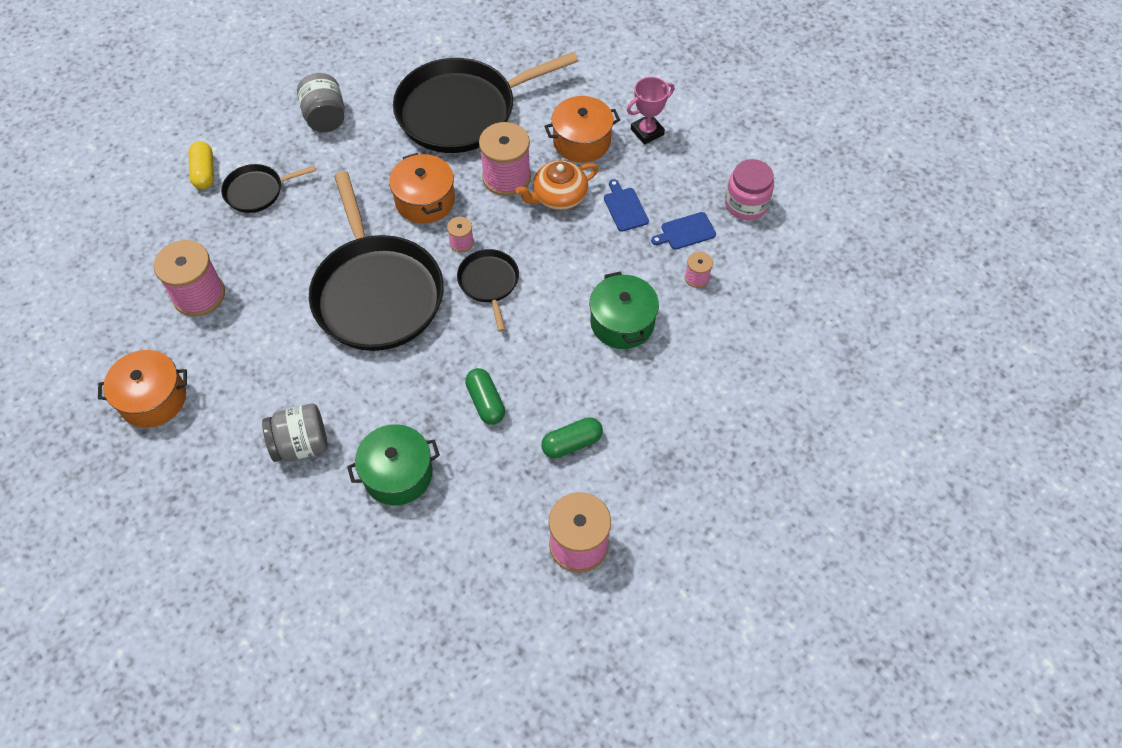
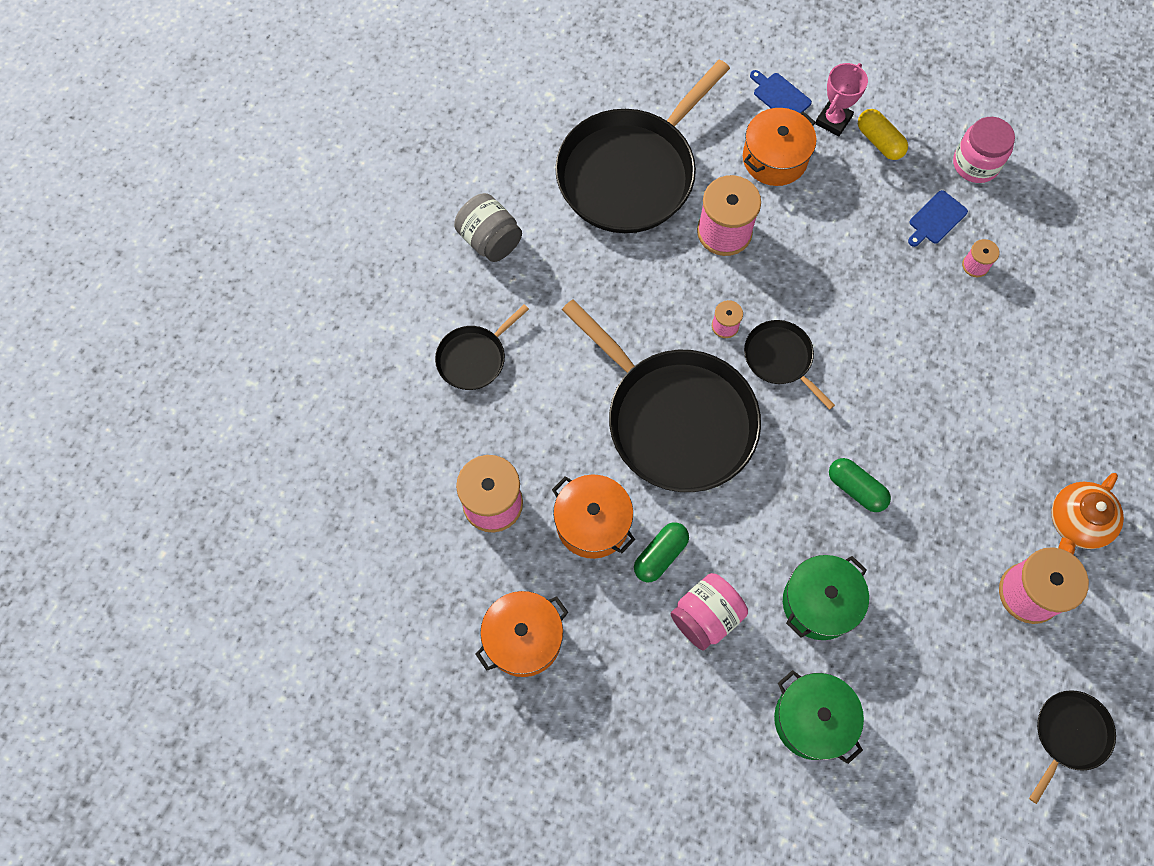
camera: 25 degrees left, 10 degrees up
(204, 172) = (401, 360): yellow capsule -> yellow capsule (879, 141)
(301, 444) = (706, 616): grey jar -> pink jar
(425, 200) = (658, 294): orange pot -> orange pot (592, 523)
(539, 674) = (1069, 735): none -> black pan
(558, 196) = (790, 232): orange teapot -> orange teapot (1077, 522)
(571, 443) = (962, 494): green capsule -> green capsule (660, 555)
(622, 322) = (934, 345): green pot -> green pot (812, 719)
(625, 208) = (862, 217): blue cutting board -> blue cutting board (780, 96)

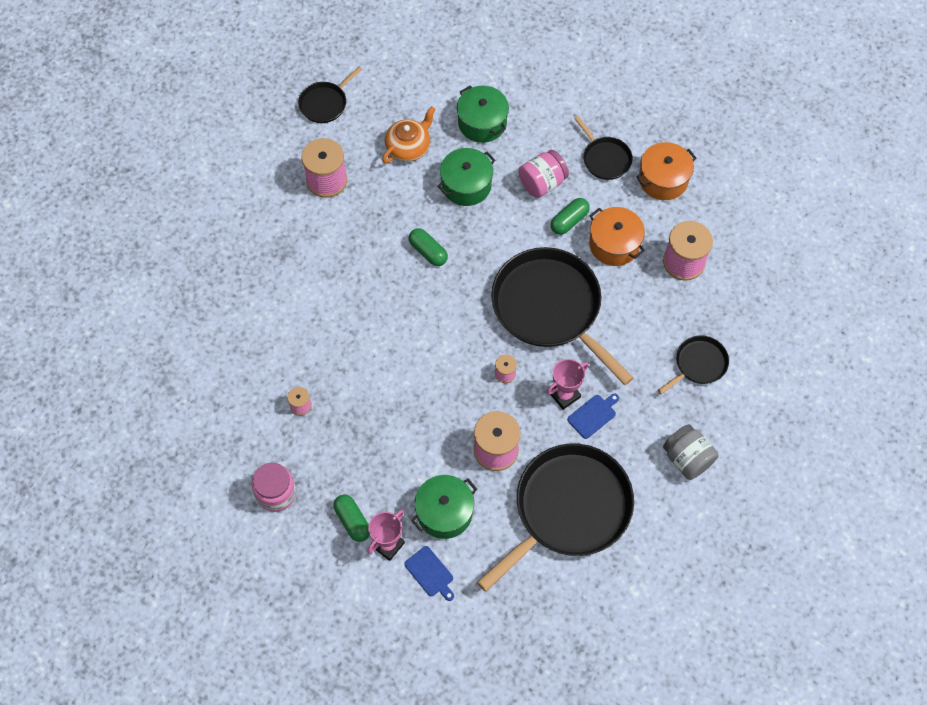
camera: 175 degrees left, 5 degrees down
(646, 304) = (564, 395): none -> pink trophy
(775, 158) = (444, 512): orange pot -> green pot
(780, 359) = (466, 345): black pan -> black pan (605, 158)
(879, 141) = (352, 521): yellow capsule -> green capsule
(936, 219) = (322, 447): blue cutting board -> blue cutting board (593, 415)
(1077, 522) = (281, 219): orange teapot -> orange teapot (408, 147)

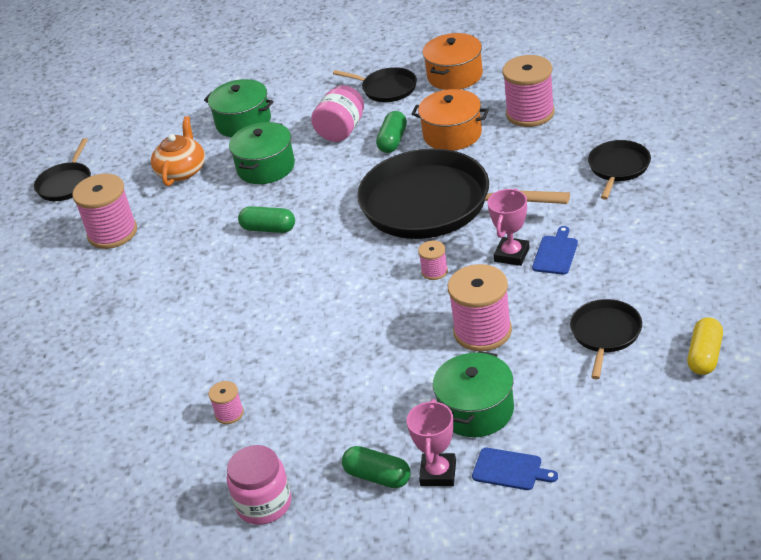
camera: 25 degrees left, 25 degrees down
(568, 509) = (605, 334): black pan -> black pan, size x0.47
(613, 573) = (705, 356): none -> yellow capsule
(687, 458) = (681, 234): grey jar -> none

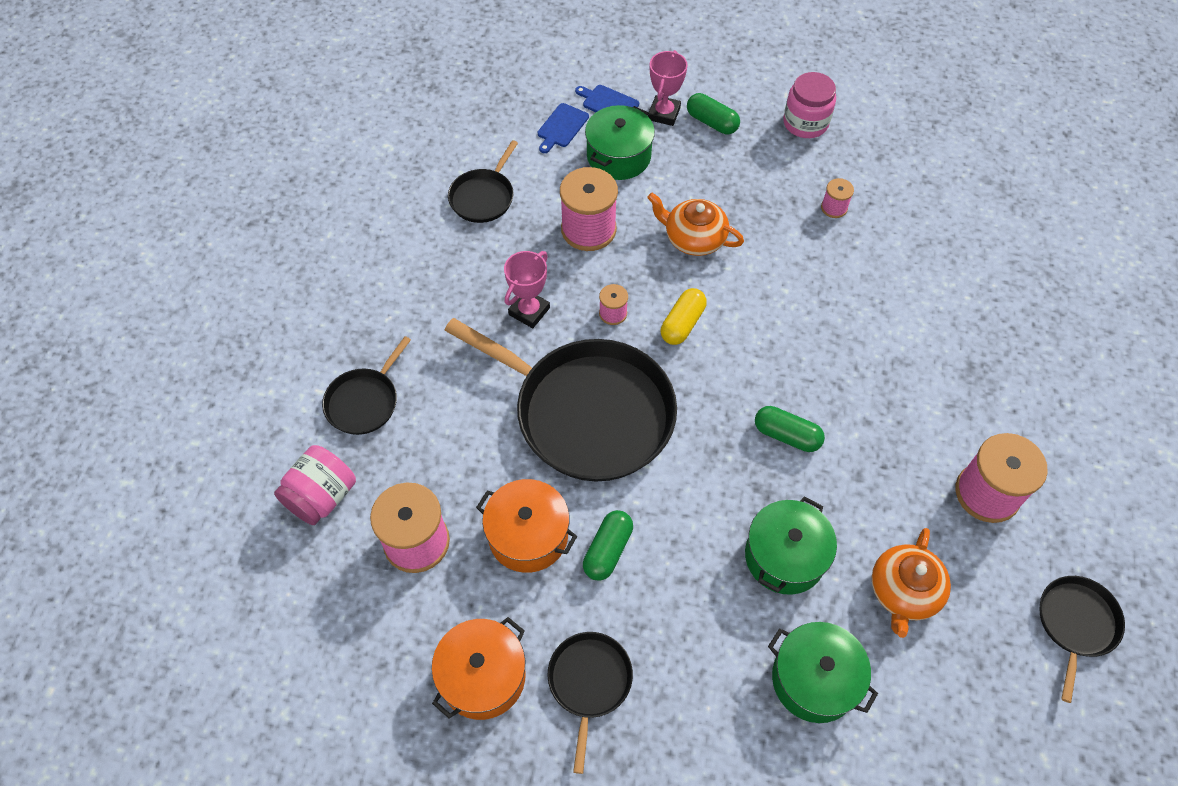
camera: 175 degrees left, 20 degrees up
(341, 130) = (672, 601): pink jar -> pink jar (322, 496)
(373, 349) = (694, 238): none -> orange teapot
(386, 88) = (589, 682): black pan -> black pan turned 60 degrees clockwise
(555, 253) = (486, 299): blue cutting board -> blue cutting board (561, 127)
(705, 356) = (415, 155): yellow capsule -> yellow capsule (682, 324)

